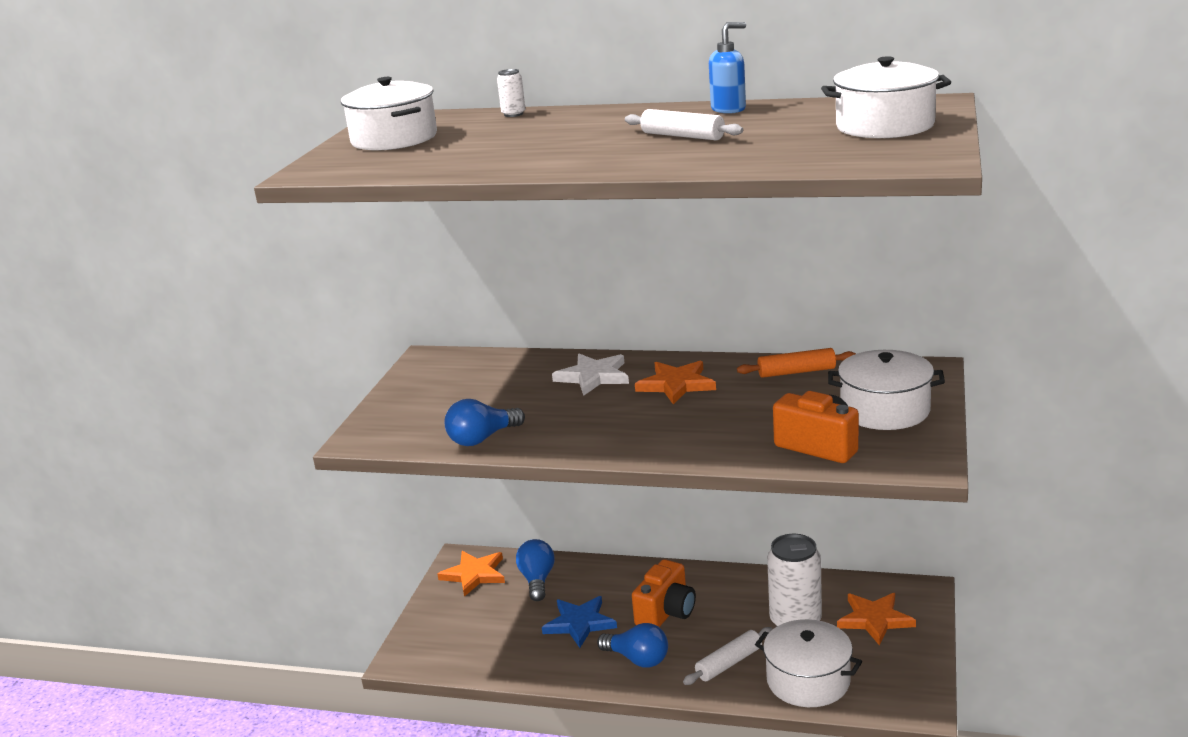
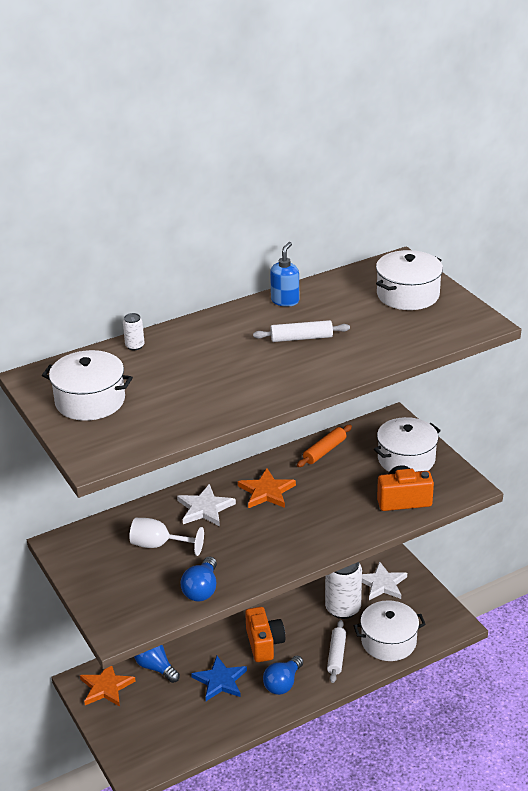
camera: 45 degrees left, 10 degrees up
(504, 389) = (159, 545): none -> white goblet
(637, 659) = (283, 683): blue light bulb -> blue light bulb turned 135 degrees clockwise
(874, 620) = (382, 584): orange star -> white star

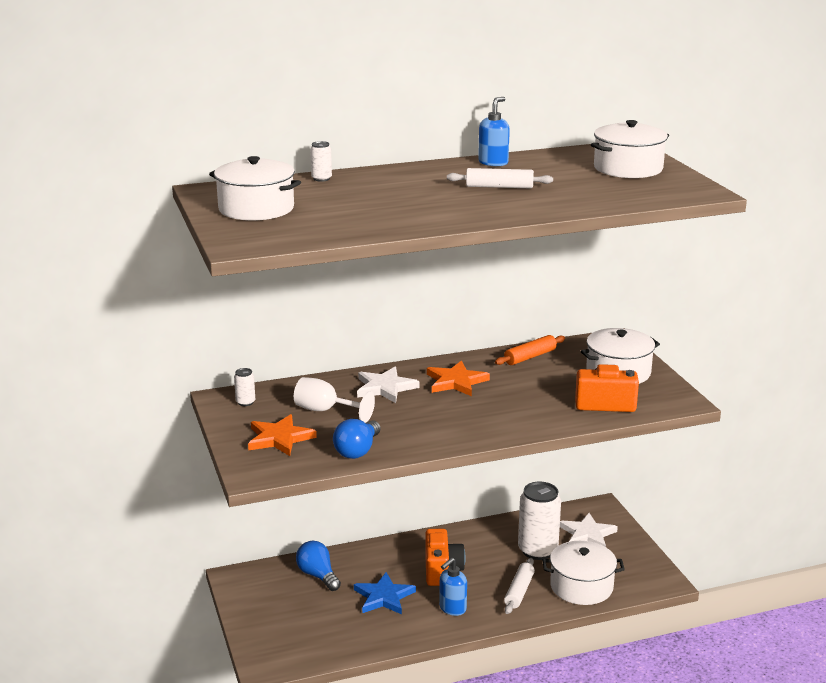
camera: 10 degrees right, 10 degrees down
(82, 545) = (245, 402): none -> white can
(106, 687) = (260, 586): orange star -> orange star (279, 438)
(283, 683) = (452, 608): blue light bulb -> blue soap dispenser

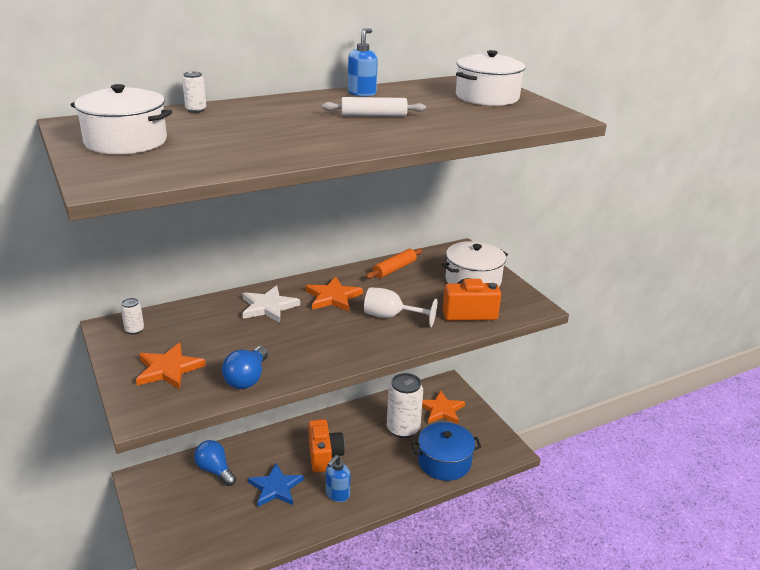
camera: 10 degrees left, 5 degrees up
(325, 411) = (213, 335): white goblet -> white goblet (391, 317)
(519, 591) = (393, 471): white rolling pin -> none
(581, 586) = (444, 462): white pot -> blue pot
(587, 534) = (441, 410): white star -> orange star

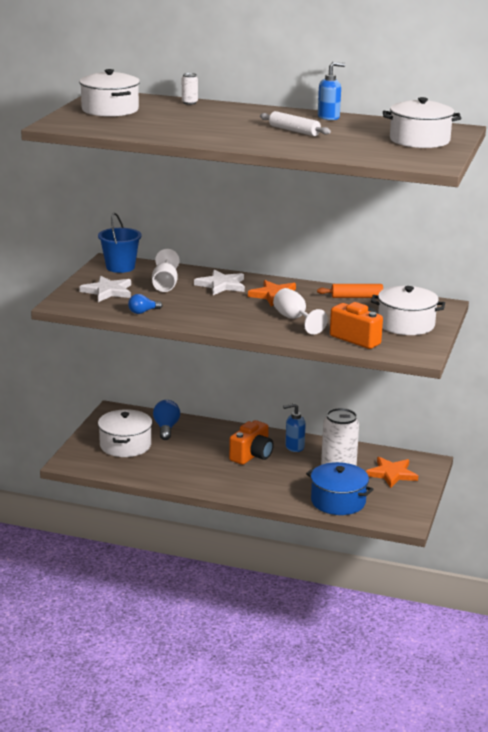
camera: 45 degrees right, 5 degrees down
(134, 330) = (120, 267): white can -> blue bucket
(168, 369) = (108, 291): orange star -> white star
(201, 515) = (125, 445): none -> white pot
(215, 331) = (165, 284): none -> white goblet
(247, 378) = (143, 312): blue light bulb -> blue light bulb, size x0.65
(275, 488) = (192, 455): blue star -> none
(337, 494) = (228, 479): blue soap dispenser -> blue soap dispenser (294, 447)

